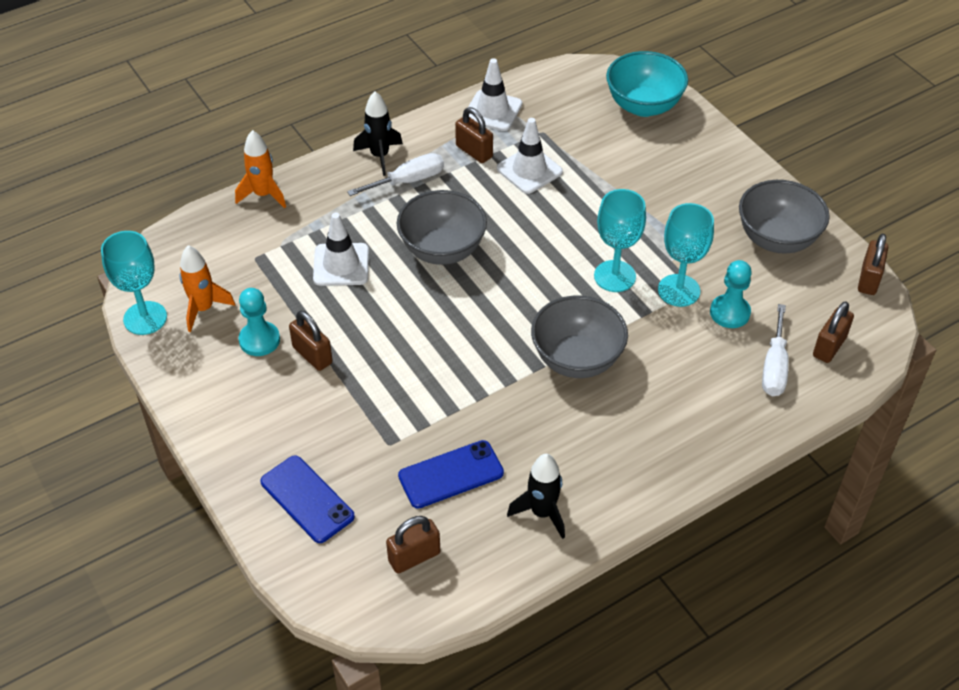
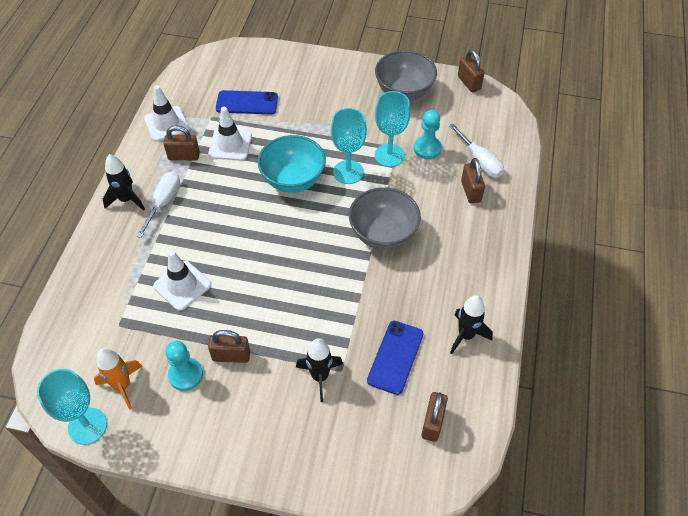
camera: 45 degrees left, 5 degrees up
(263, 195) = (75, 280): orange rocket -> none
(307, 499) = (334, 446): blue phone -> blue phone (247, 103)
(364, 434) = (320, 376): none -> black rocket
(442, 250) = (234, 229): grey bowl -> none
(643, 106) = (251, 64): turquoise bowl -> turquoise bowl (293, 180)
(829, 347) = (491, 131): brown padlock -> brown padlock (471, 191)

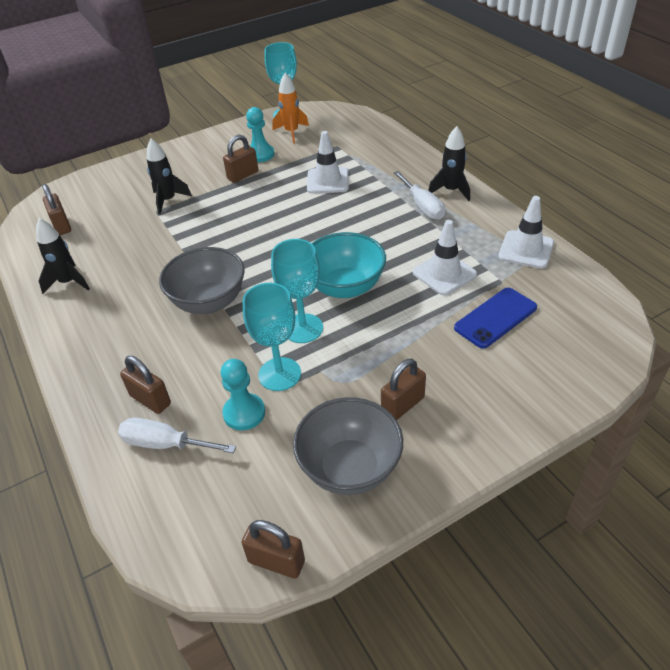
camera: 140 degrees right, 10 degrees down
(184, 156) = (465, 240): brown padlock -> brown padlock (402, 405)
(395, 357) = (120, 239): blue phone -> none

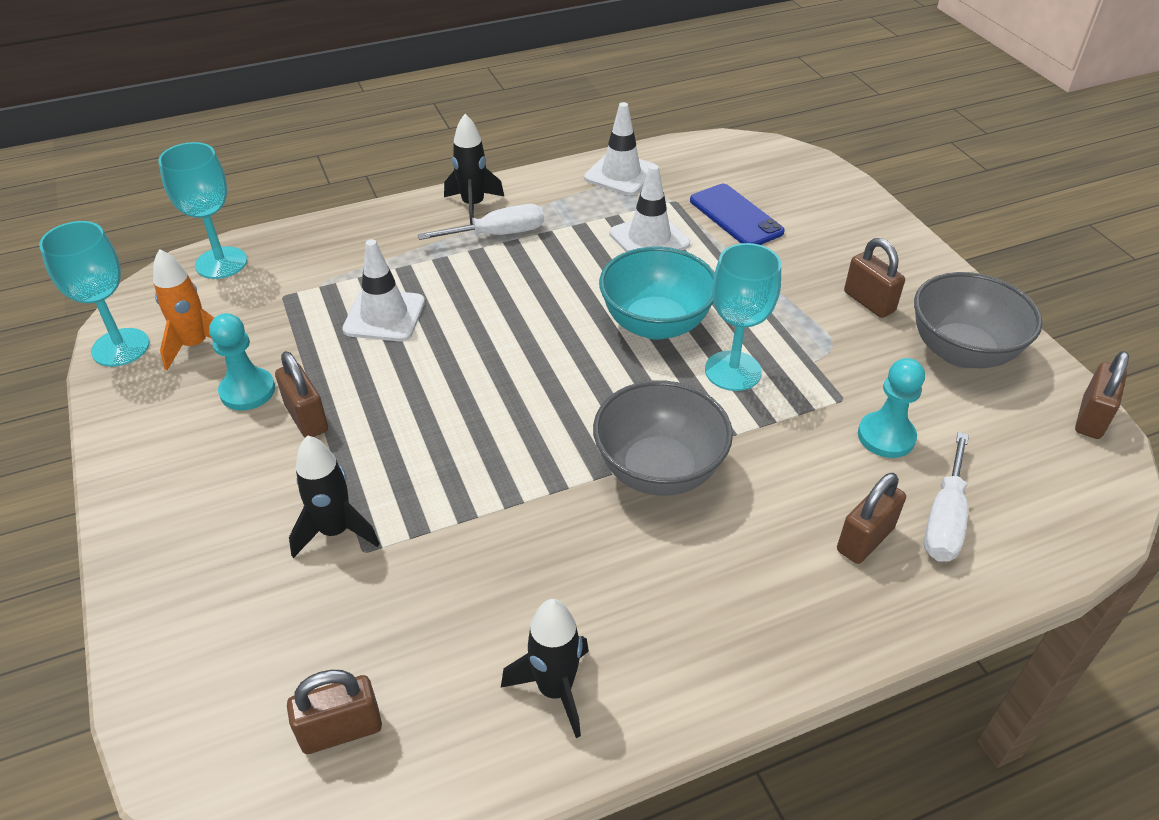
camera: 85 degrees left, 0 degrees up
(279, 374) = (817, 399): turquoise goblet -> turquoise goblet (221, 263)

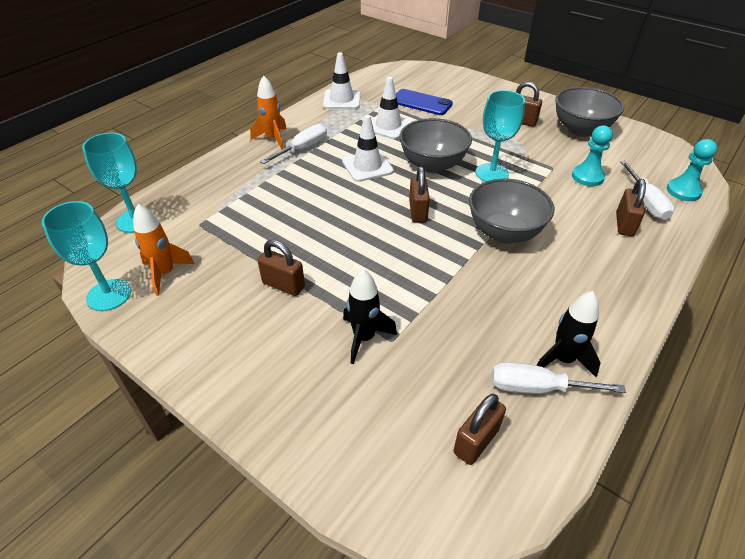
camera: 30 degrees left, 0 degrees up
(247, 391) = (228, 285): turquoise pawn -> turquoise pawn (683, 191)
(384, 316) = (276, 213): white traffic cone -> white traffic cone (367, 166)
(473, 205) = (273, 139): black rocket -> orange rocket
(482, 708) = (537, 388): none -> white screwdriver
(655, 324) = (432, 165): turquoise bowl -> grey bowl
(1091, 418) = (656, 138): brown padlock -> brown padlock (418, 211)

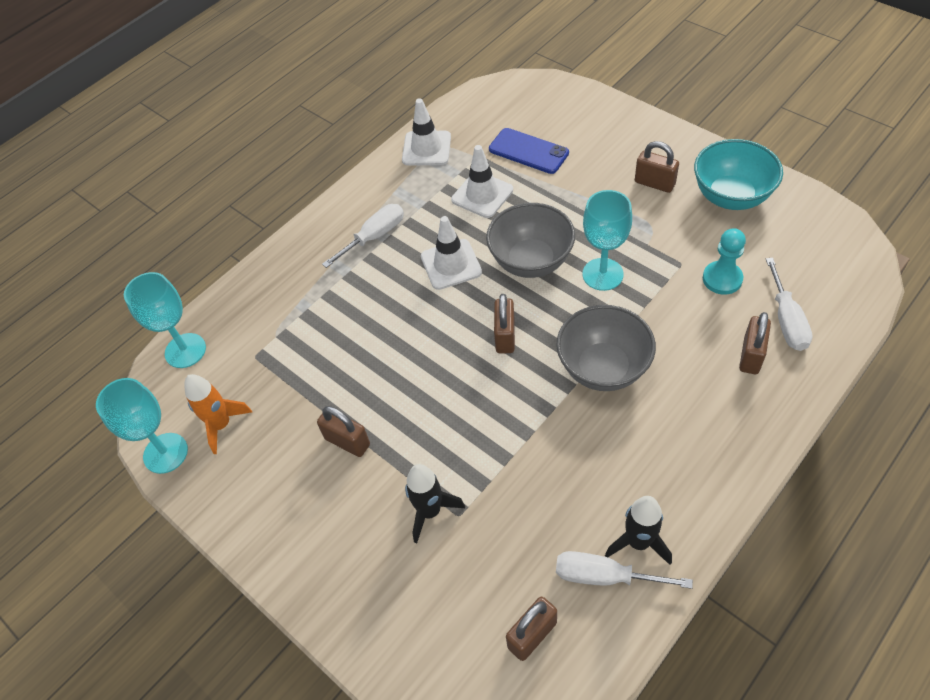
camera: 10 degrees right, 10 degrees up
(273, 139) = (339, 220): orange rocket -> none
(581, 129) = (731, 196): grey bowl -> turquoise bowl
(683, 191) = (839, 302): turquoise pawn -> none

